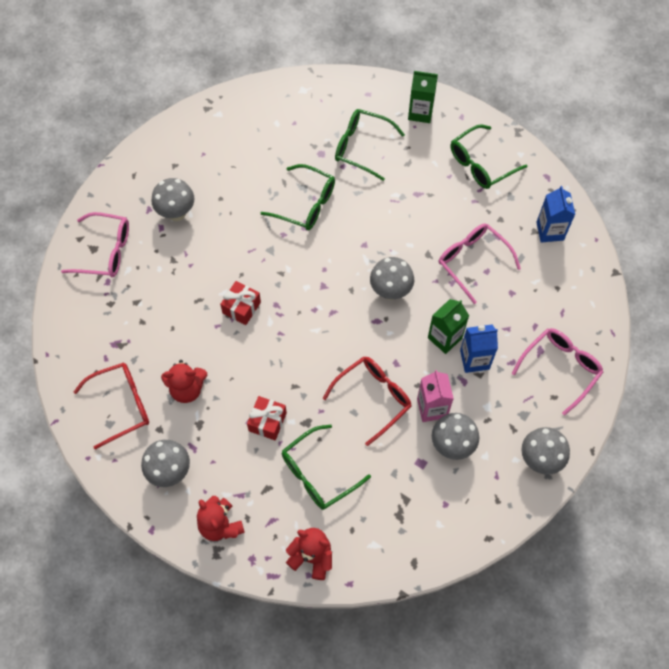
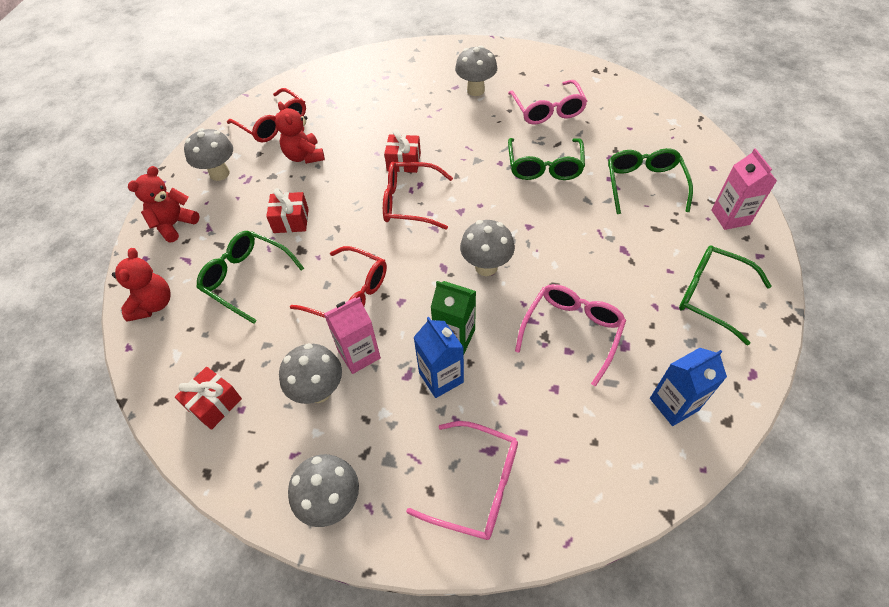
camera: 70 degrees right, 10 degrees down
(105, 251) = (413, 66): pink glasses -> pink glasses (548, 110)
(294, 320) = (409, 202): none -> red glasses
(420, 112) = (730, 217): green carton -> pink carton
(433, 523) = (214, 404): none -> red gift

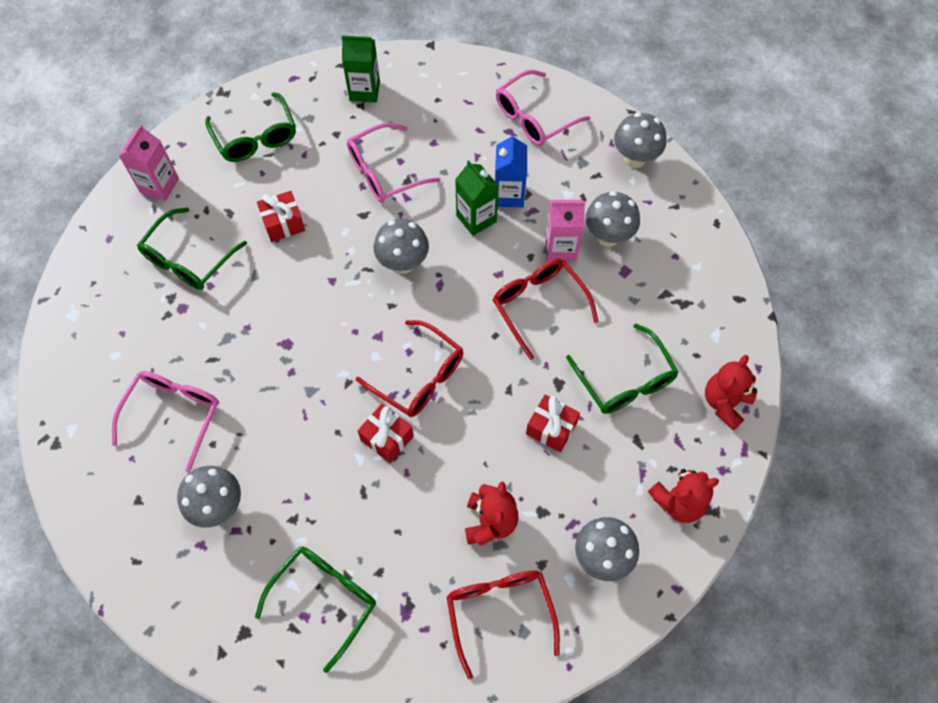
camera: 150 degrees left, 10 degrees up
(214, 404) = (695, 272): red gift -> red gift (283, 223)
(476, 486) = (533, 117): pink glasses -> pink glasses turned 90 degrees counterclockwise
(544, 167) = (254, 338): green glasses -> green glasses (325, 599)
(674, 404) = (364, 91): blue carton -> green carton

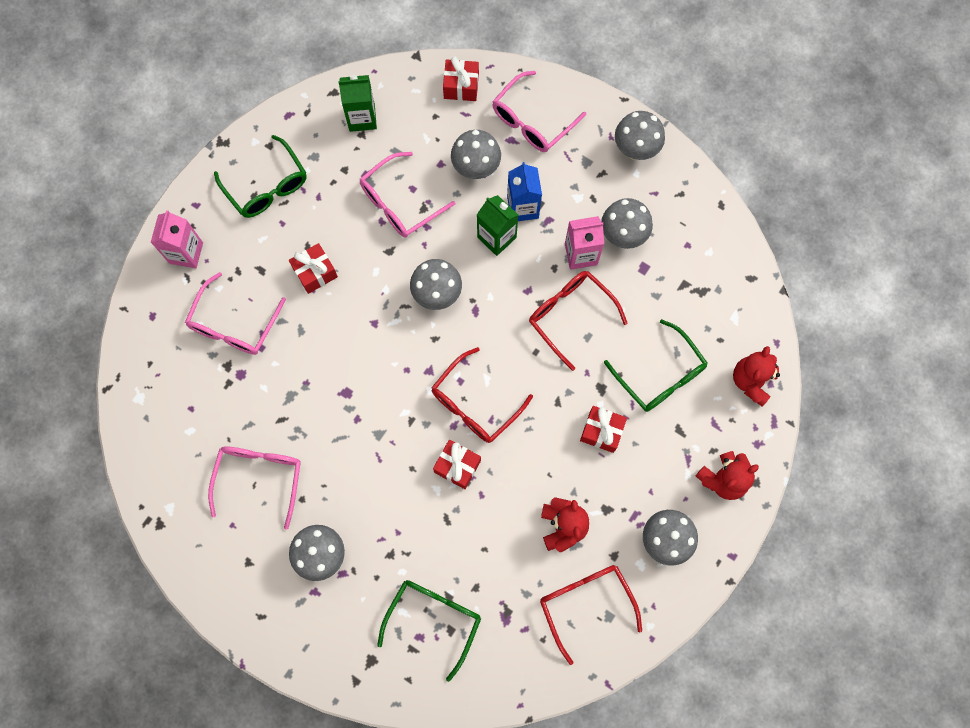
camera: 10 degrees left, 10 degrees up
(188, 259) = (234, 325): green glasses -> pink glasses
(419, 377) = (475, 404): red glasses -> red glasses turned 105 degrees clockwise
(468, 152) = (476, 168): none -> grey mushroom
(469, 77) = (461, 86): none -> red gift

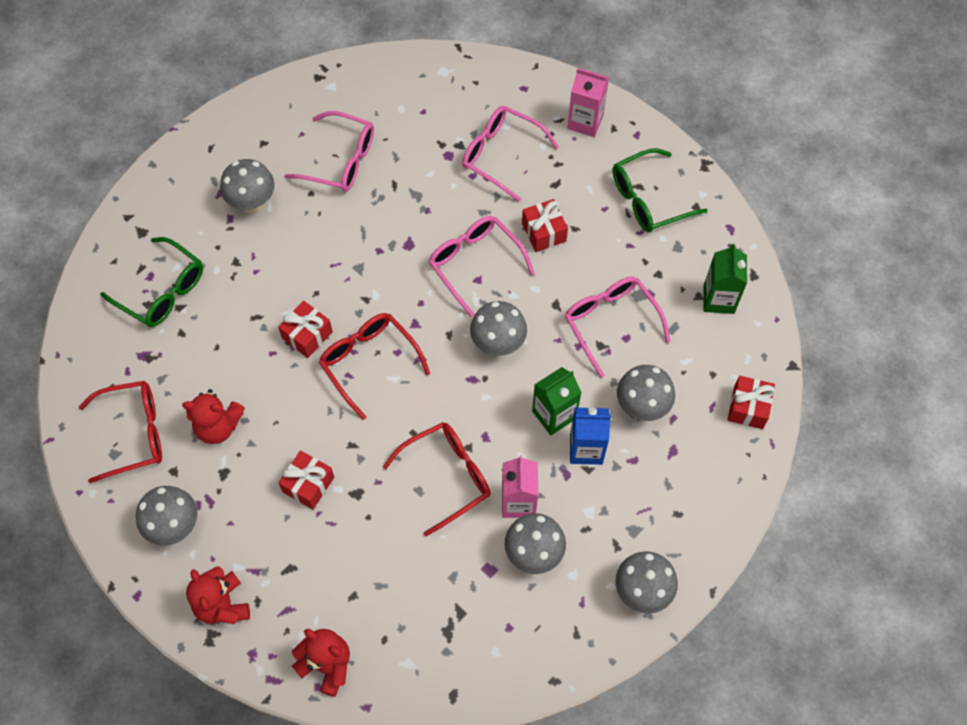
camera: 100 degrees right, 10 degrees down
(532, 121) = (694, 478): pink glasses -> pink glasses (474, 263)
(660, 375) = (357, 561): green glasses -> none

